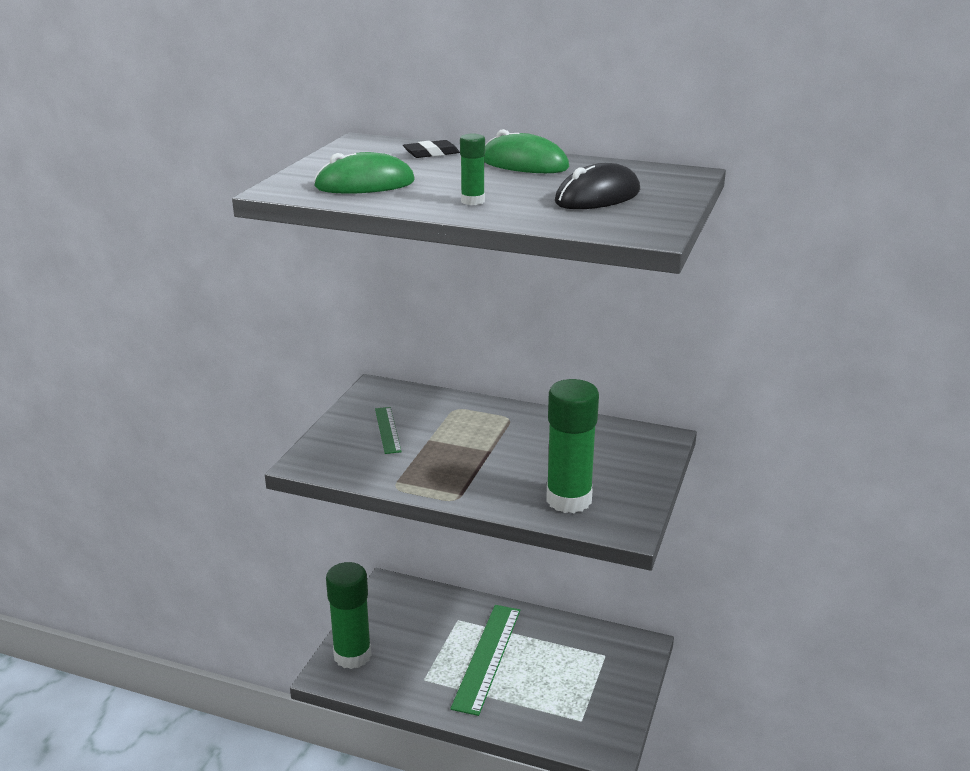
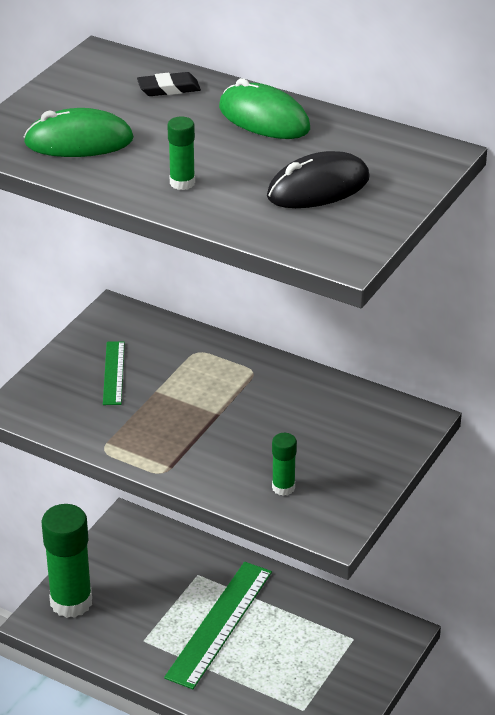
camera: 10 degrees right, 10 degrees up
(568, 500) = (283, 487): green glue stick -> green glue stick, size x0.46

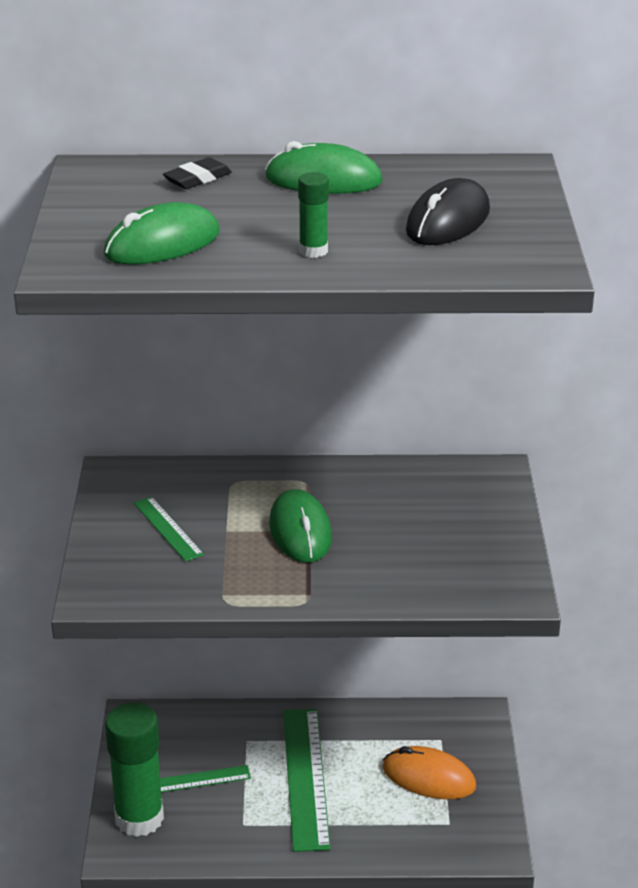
camera: 30 degrees left, 5 degrees down
(137, 590) = (198, 779): none -> green ruler
(210, 412) = (300, 531): none -> green mouse
(283, 487) = (435, 573): green glue stick -> none
(317, 666) = (428, 777): none -> orange mouse

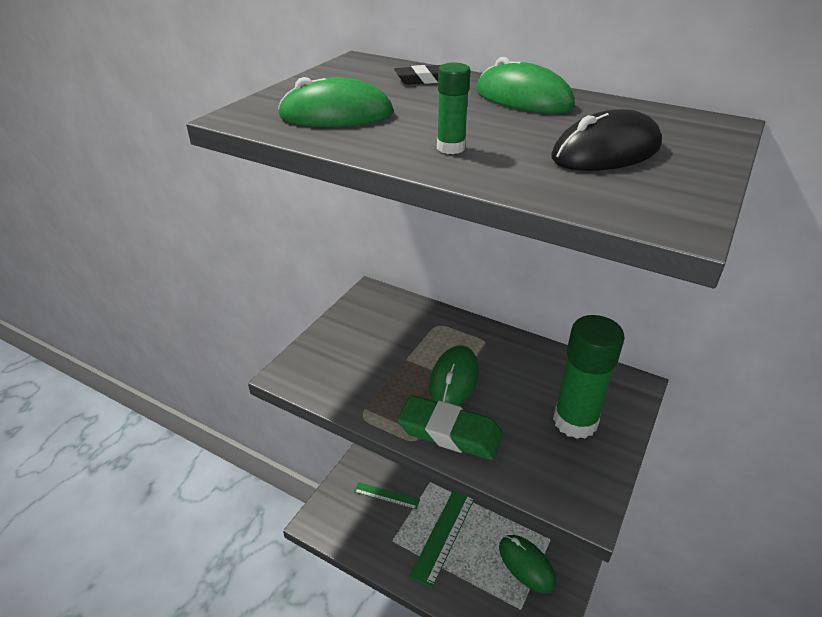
camera: 30 degrees right, 5 degrees up
(139, 818) = (338, 506): green glue stick -> green glue stick (575, 421)
(167, 529) = (370, 343): green ruler -> none
(336, 582) = (449, 432): none -> green eraser
(428, 777) = (526, 564): orange mouse -> green mouse

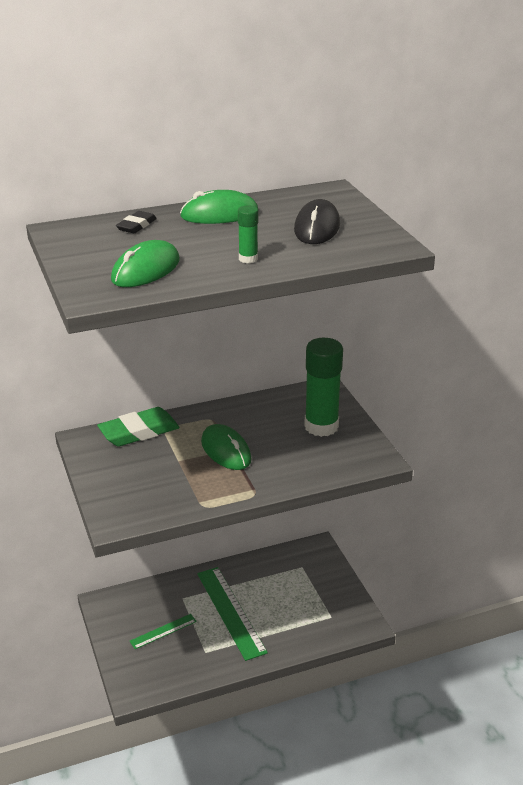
camera: 50 degrees left, 5 degrees down
(449, 432) = (267, 477): green eraser -> green eraser (139, 432)
(526, 564) = (306, 592): green mouse -> none

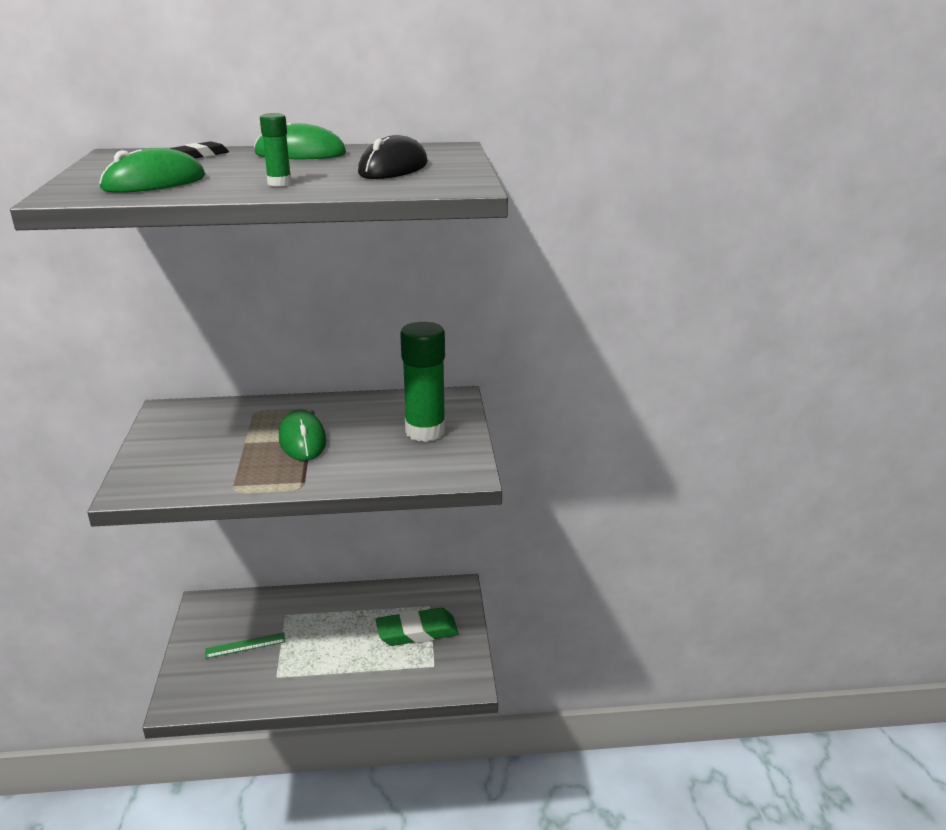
camera: 15 degrees right, 5 degrees down
(139, 432) = (227, 410): green eraser -> green eraser (417, 632)
(230, 612) = (327, 639): green ruler -> none

